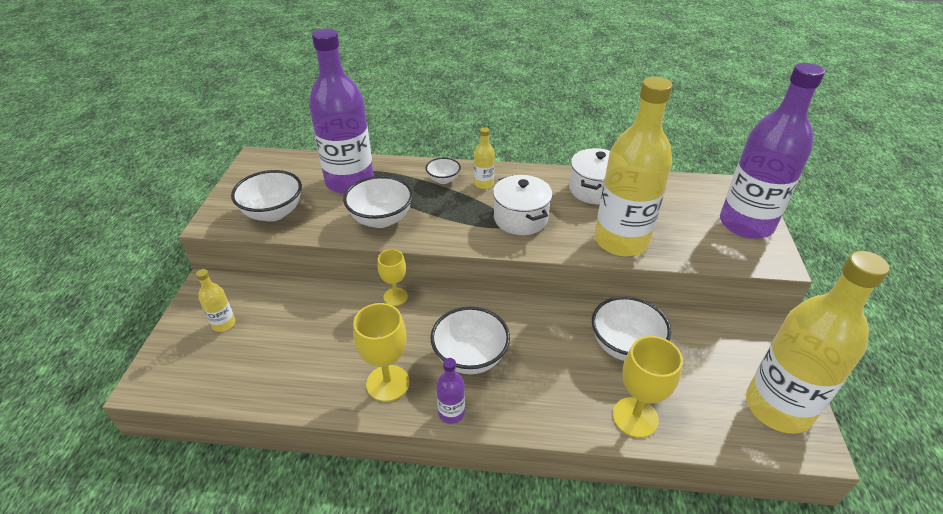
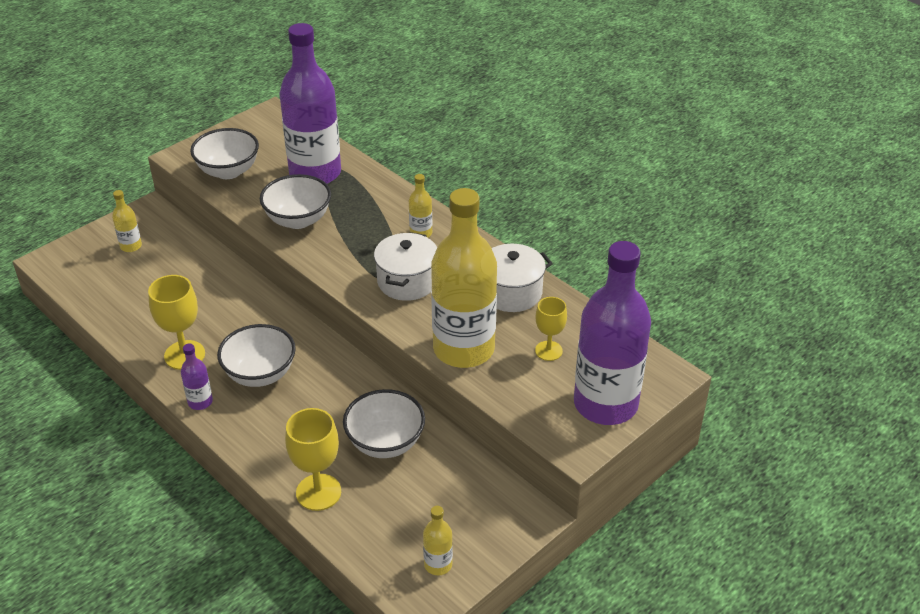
camera: 40 degrees right, 0 degrees up
(395, 297) = (264, 296): yellow goblet -> yellow goblet (548, 351)
(443, 180) = (392, 211): white bowl -> none
(778, 407) = (438, 564): yellow bottle -> yellow bottle, size x0.41

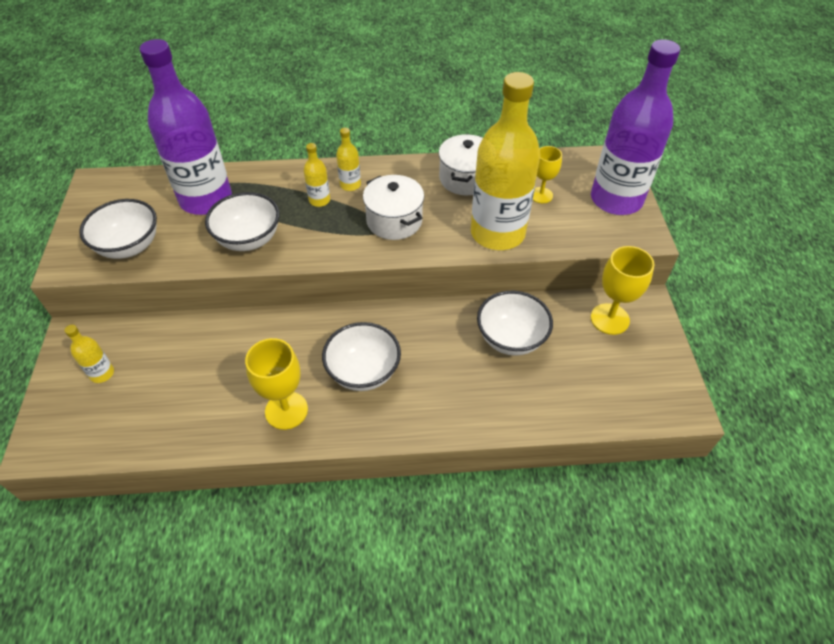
camera: 50 degrees left, 10 degrees up
(200, 402) = (354, 430): purple bottle -> none
(318, 492) = (526, 407): yellow goblet -> yellow goblet (609, 319)
(438, 564) = (653, 378): yellow bottle -> yellow bottle (319, 200)

